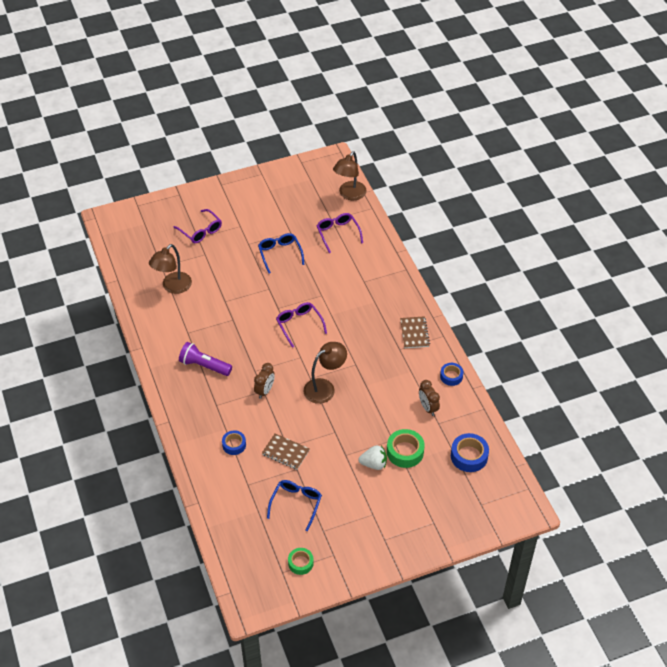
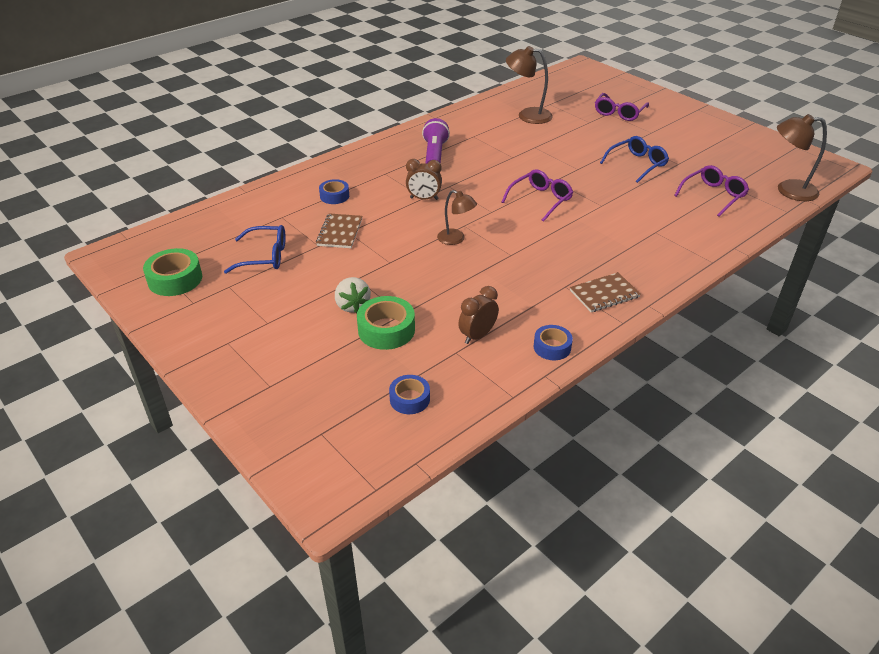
camera: 70 degrees right, 10 degrees down
(300, 563) = (175, 279): green tape -> green tape, size x1.56
(325, 388) = (456, 239): brown lamp -> brown lamp, size x0.64
(469, 456) = (409, 399): blue tape -> blue tape, size x0.64

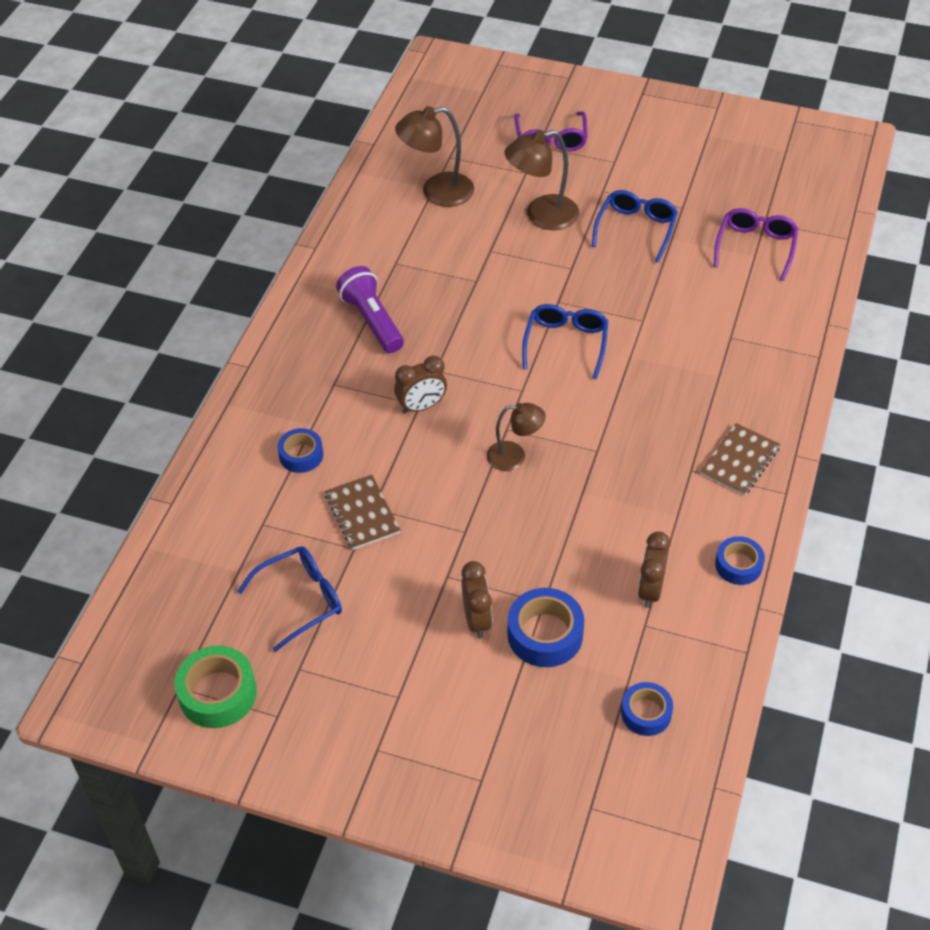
camera: 30 degrees left, 10 degrees up
(352, 305) = (477, 620): white strawberry -> brown clock
(386, 330) = (545, 634): green tape -> blue tape
(540, 200) = (566, 343): purple glasses -> blue glasses
(788, 190) = (829, 202): brown lamp -> brown lamp (541, 216)

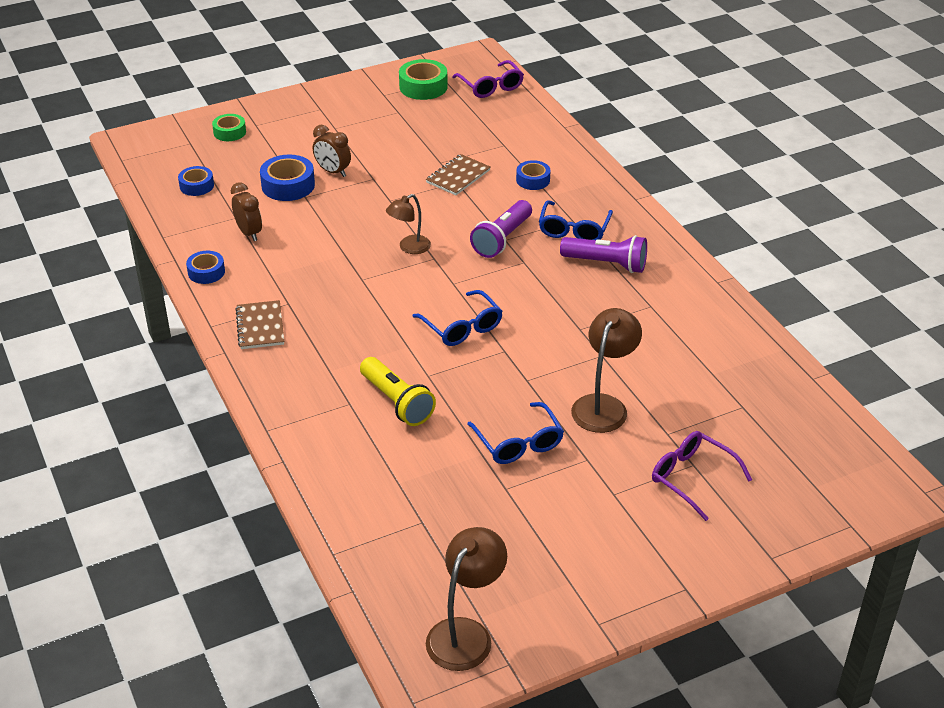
camera: 135 degrees right, 10 degrees down
(301, 600) = (436, 131): blue glasses -> blue glasses (574, 230)
(362, 514) = (458, 176): brown notebook -> brown notebook turned 75 degrees counterclockwise
(421, 406) = (502, 239): brown clock -> purple flashlight
(437, 192) = (705, 372): brown lamp -> brown lamp (466, 633)
(525, 790) = (229, 132): none -> green tape
(691, 314) = (397, 402): none -> yellow flashlight
(755, 247) = (405, 491): purple glasses -> purple glasses (491, 86)

